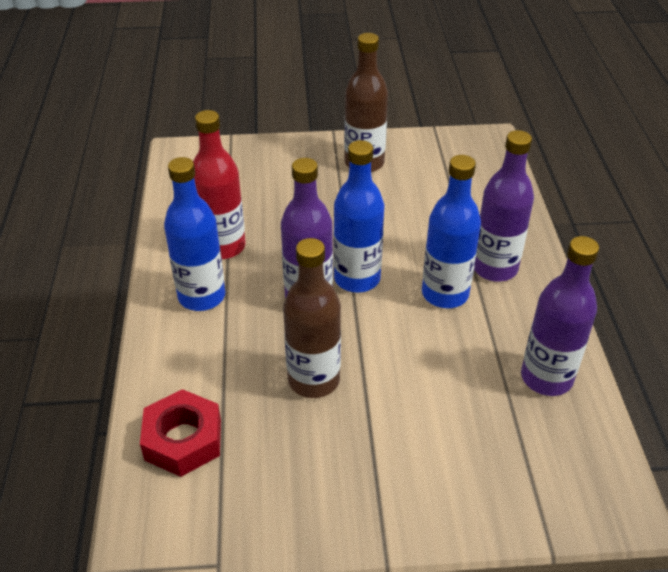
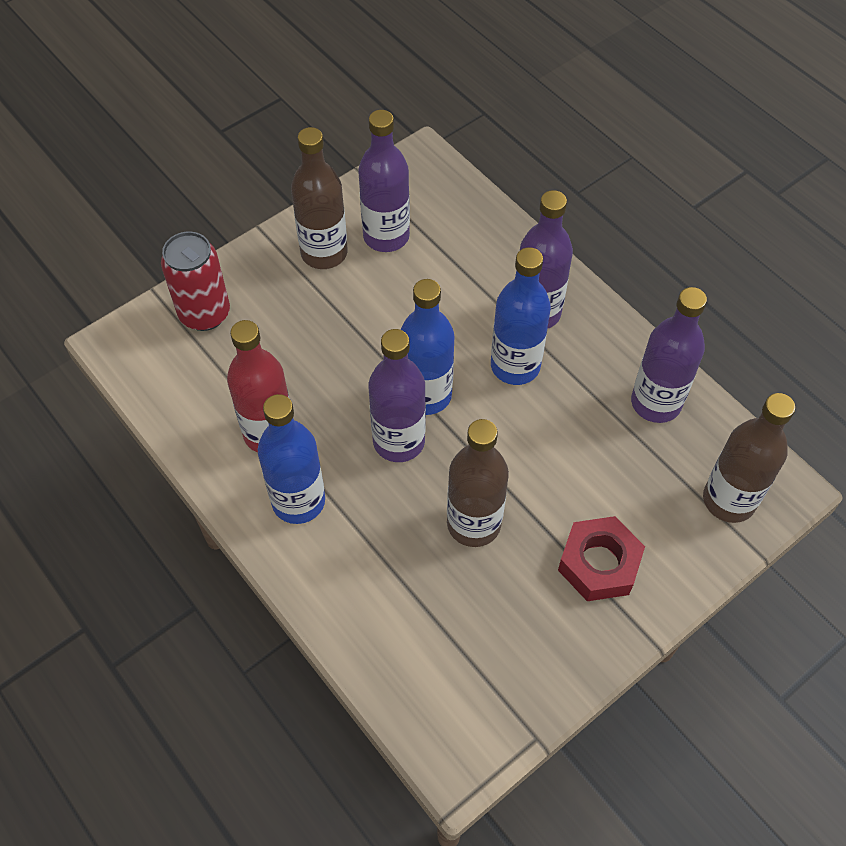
camera: 35 degrees left, 15 degrees up
(183, 440) = (412, 653): red nut -> red nut (599, 564)
(250, 161) = (205, 314): none -> red can
(418, 172) = (386, 236): none -> purple bottle
(555, 487) = (729, 500): none -> brown bottle

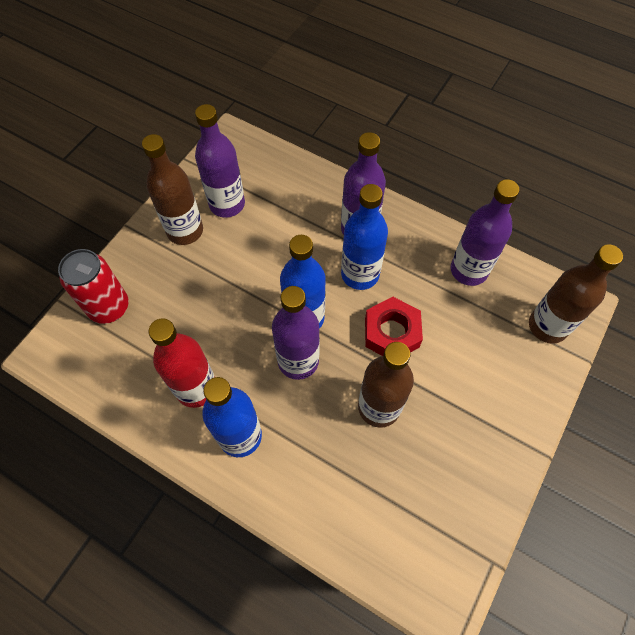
camera: 20 degrees left, 5 degrees up
(599, 564) = (480, 406): red nut -> red nut (391, 333)

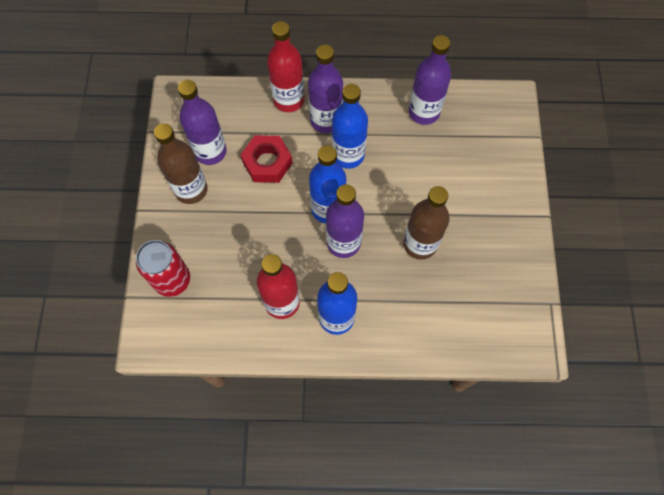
camera: 30 degrees left, 5 degrees up
(334, 192) = (288, 100): none -> red bottle
(391, 333) = (397, 187): red nut -> red nut (267, 163)
(547, 326) = (499, 126): brown bottle -> none

